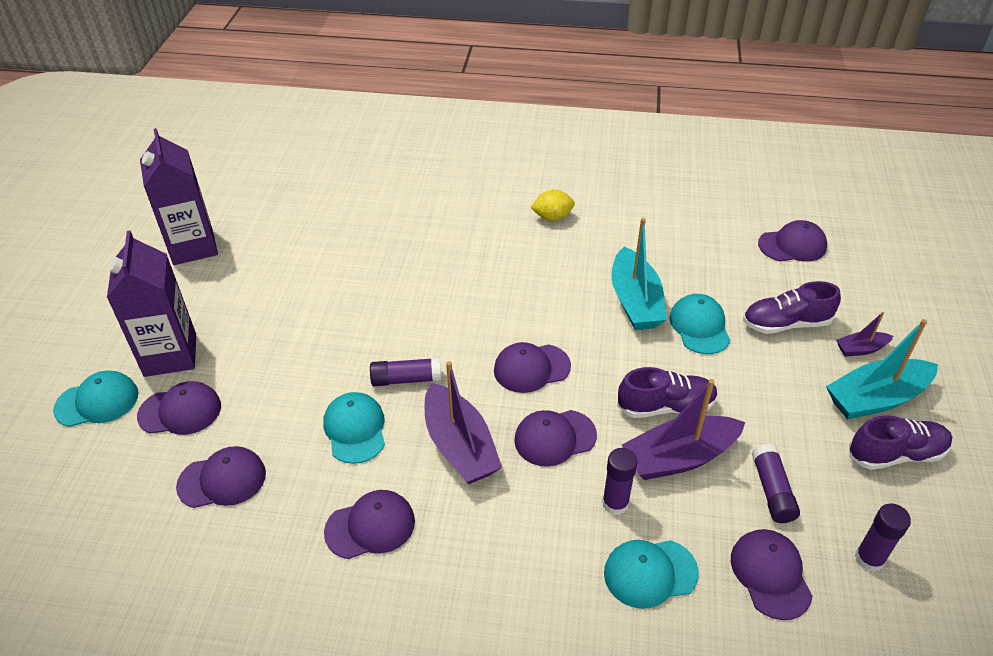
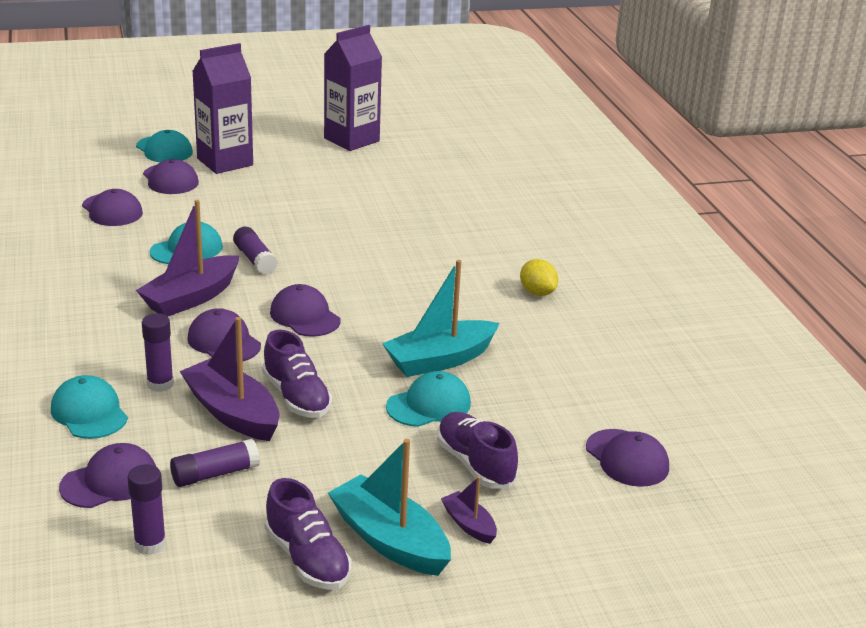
camera: 65 degrees right, 15 degrees down
(370, 526) = (91, 276): purple cap -> none

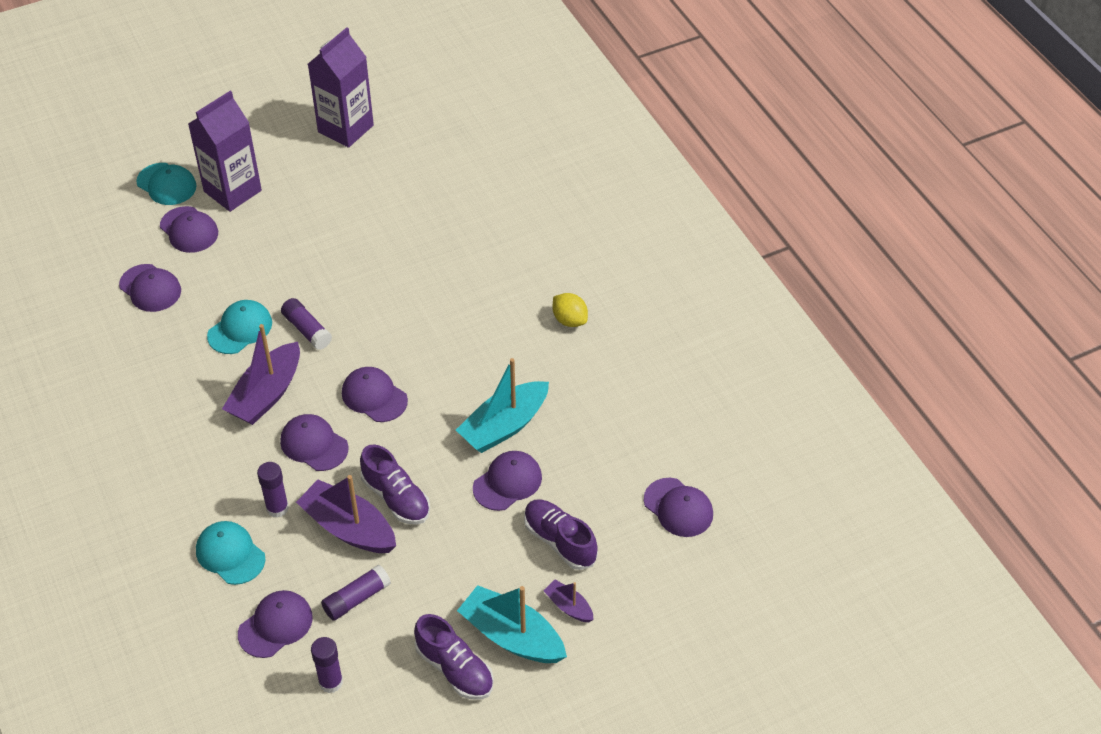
camera: 10 degrees left, 20 degrees up
(429, 405) = (507, 482): turquoise cap -> purple cap

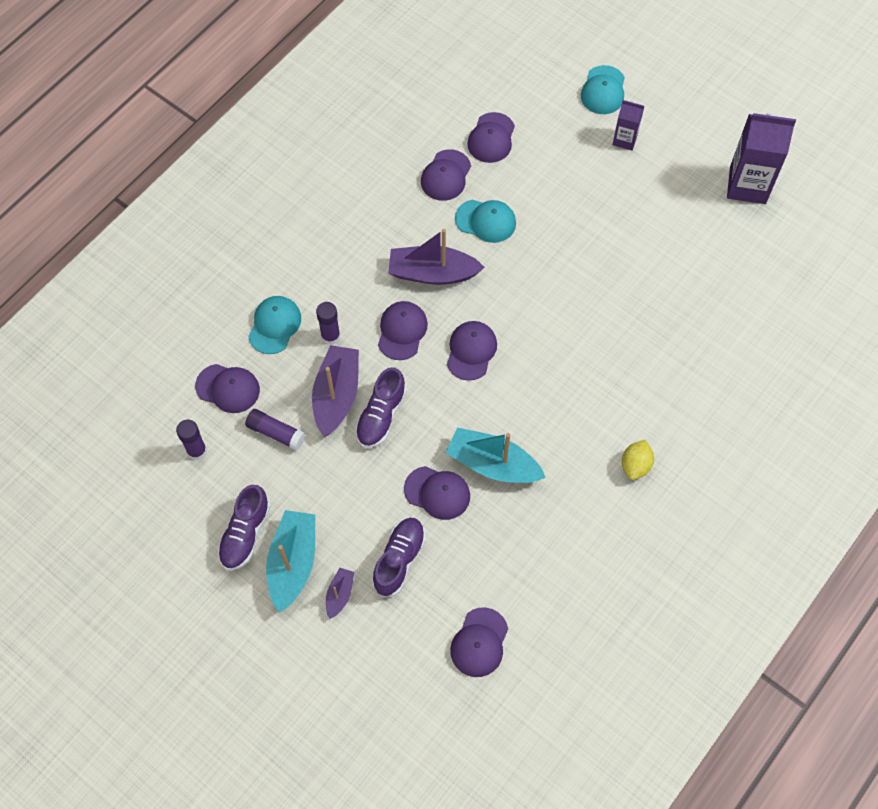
camera: 65 degrees right, 15 degrees up
(189, 230) = (565, 132): purple cap -> purple cap (446, 175)
(232, 191) = (625, 139): purple carton -> purple carton, size x0.54
(307, 330) = (511, 268): purple glue stick -> none

